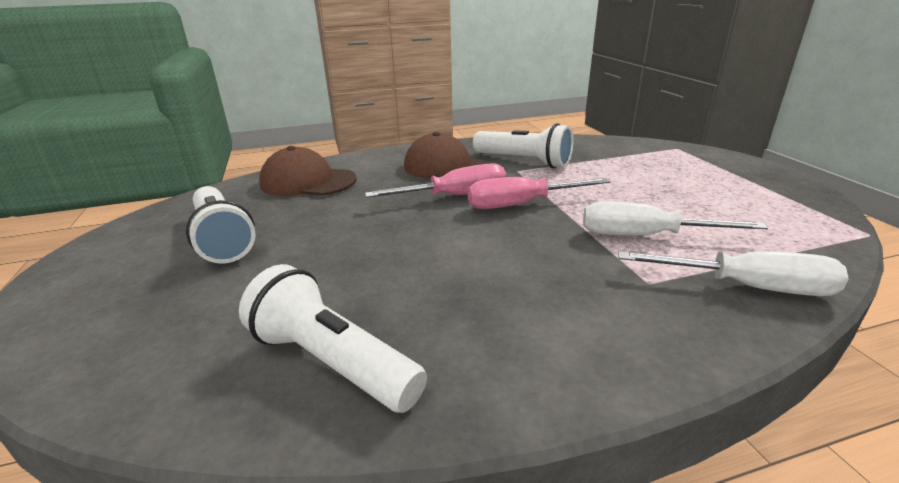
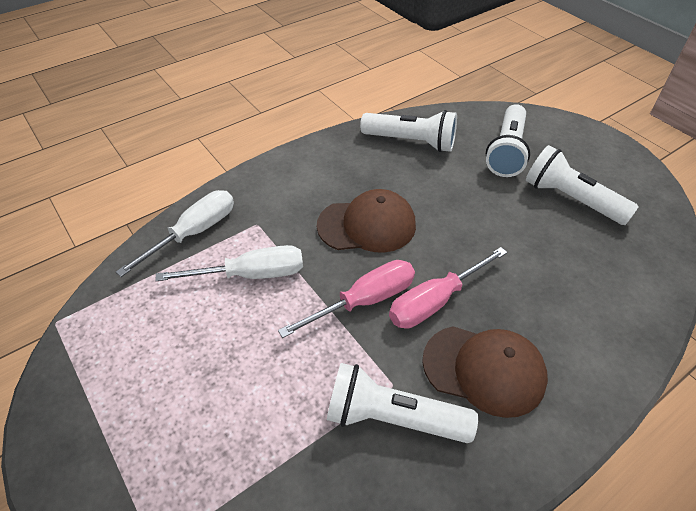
camera: 160 degrees right, 20 degrees up
(202, 307) = (506, 152): none -> white flashlight
(308, 182) = (608, 294): brown cap -> brown cap (367, 225)
(747, 287) = (194, 233): white screwdriver -> white screwdriver turned 135 degrees clockwise

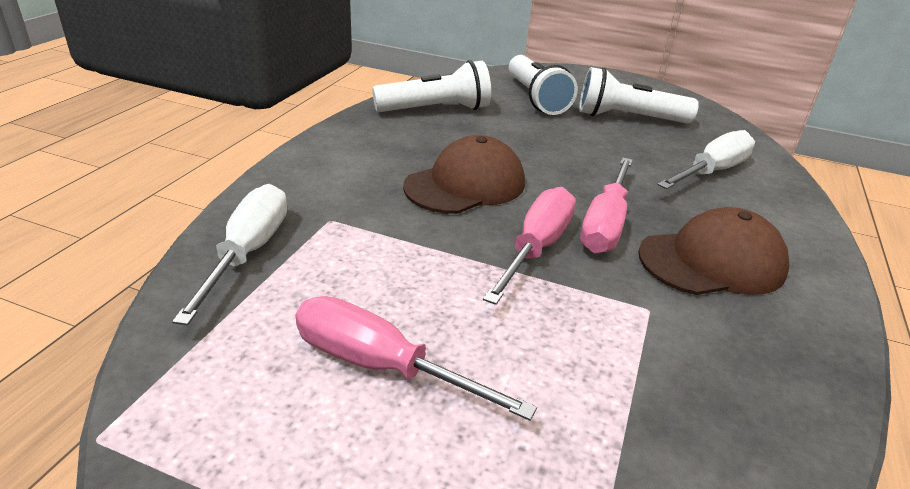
camera: 35 degrees left, 15 degrees down
(199, 345) = (381, 366): none -> pink screwdriver
(251, 274) = (375, 269): white screwdriver -> white screwdriver (711, 171)
(392, 417) = (682, 337): white flashlight -> none

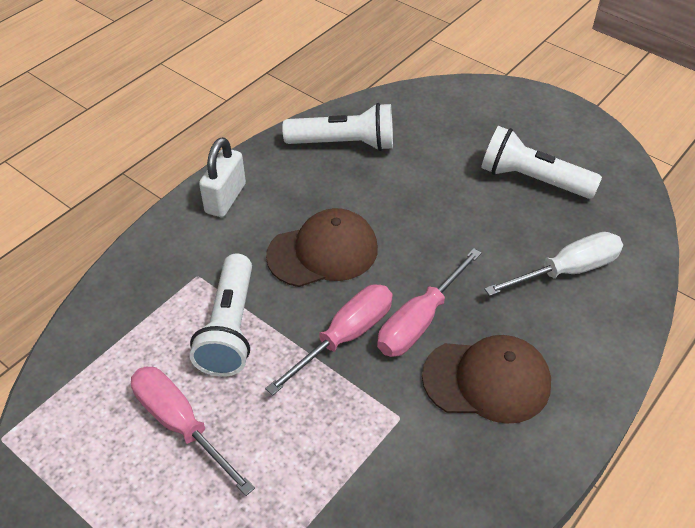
camera: 20 degrees right, 15 degrees up
(248, 252) = (127, 301): white screwdriver -> none
(332, 156) = (225, 198): none -> white padlock
(536, 98) = (452, 137): white flashlight -> white flashlight (230, 328)

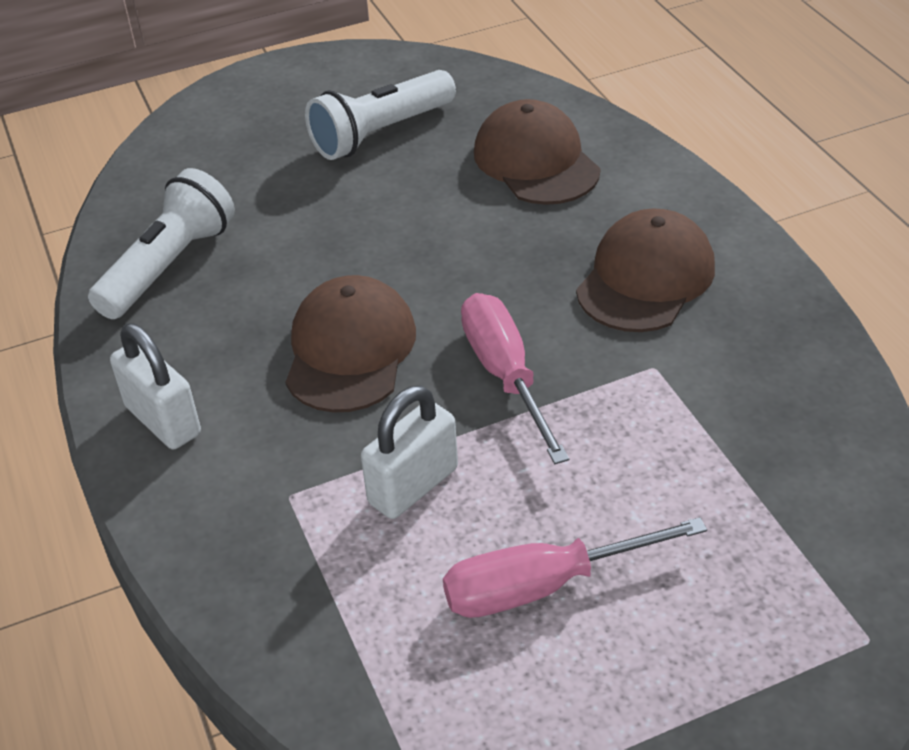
camera: 60 degrees left, 5 degrees down
(230, 328) = (413, 486): white flashlight -> white padlock
(419, 321) = (526, 301): pink screwdriver -> none
(567, 270) = (536, 161): white screwdriver -> brown cap

